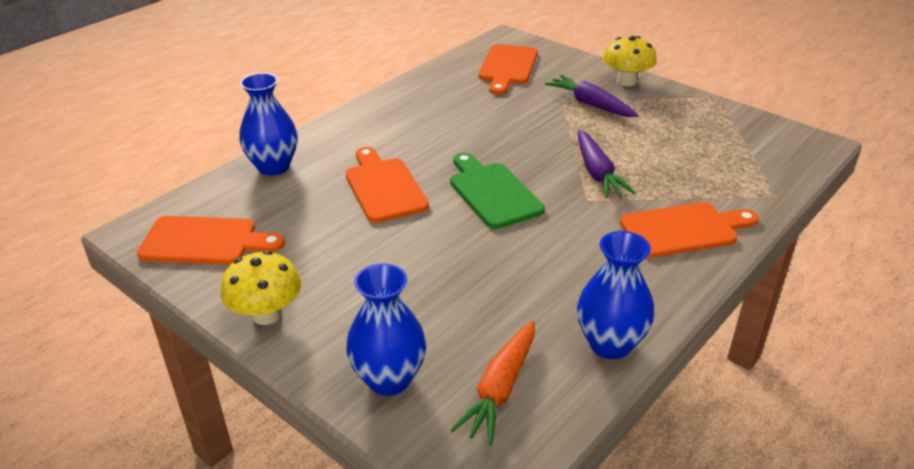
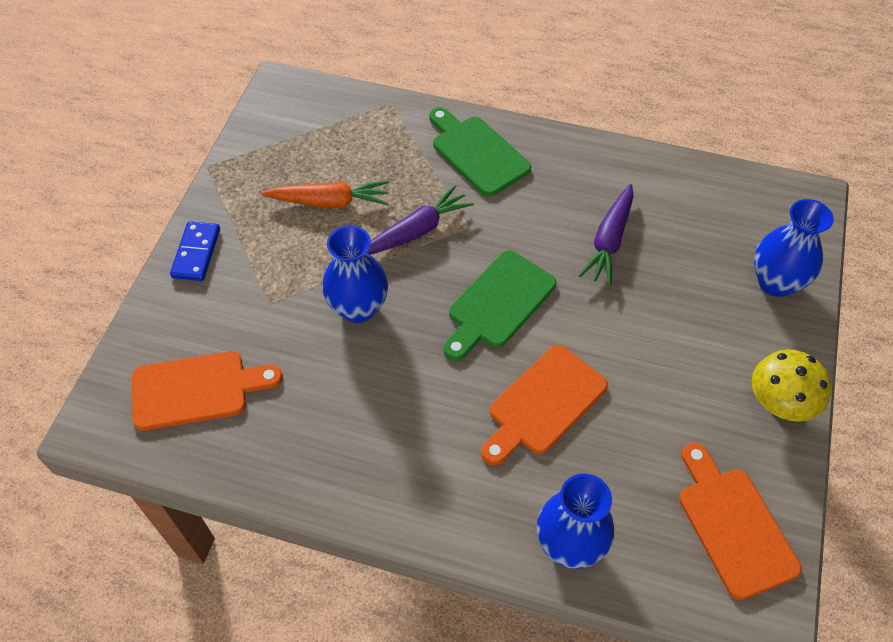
camera: 115 degrees left, 20 degrees up
(500, 389) = (734, 215): orange carrot -> orange carrot (330, 201)
(590, 104) = (271, 272): purple carrot -> purple carrot (609, 241)
(610, 344) = (646, 168): blue vase -> blue vase (358, 308)
(626, 81) = (196, 253): yellow mushroom -> blue domino
(683, 229) = (477, 153): orange cutting board -> green cutting board

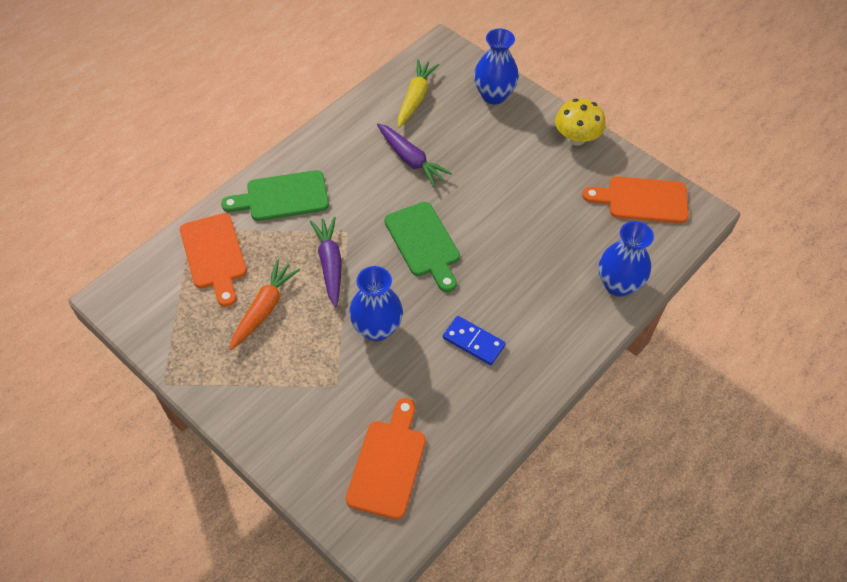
camera: 65 degrees left, 0 degrees up
(196, 253) = (253, 422): blue domino -> blue domino (473, 342)
(543, 404) = (515, 253): orange cutting board -> orange cutting board (214, 255)
(705, 206) = (415, 98): none -> yellow carrot

